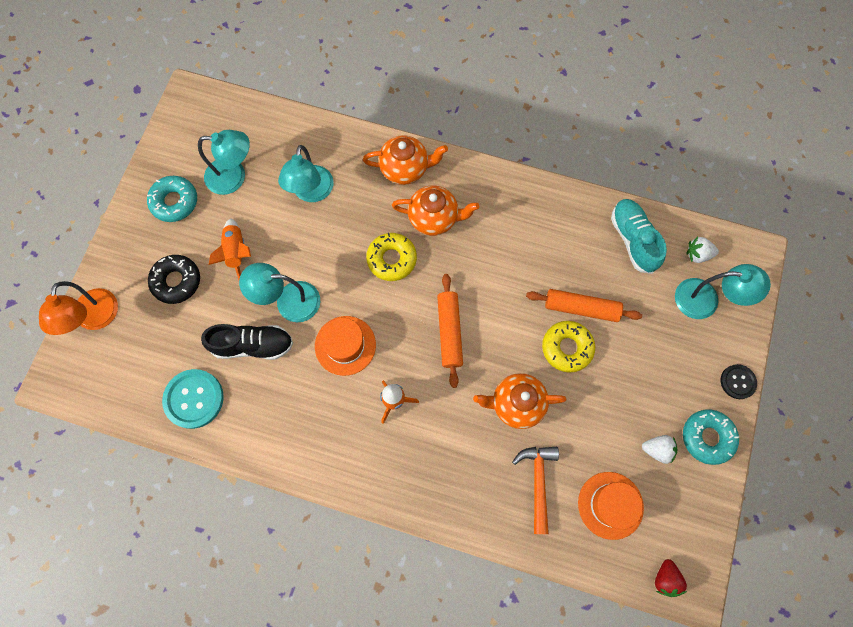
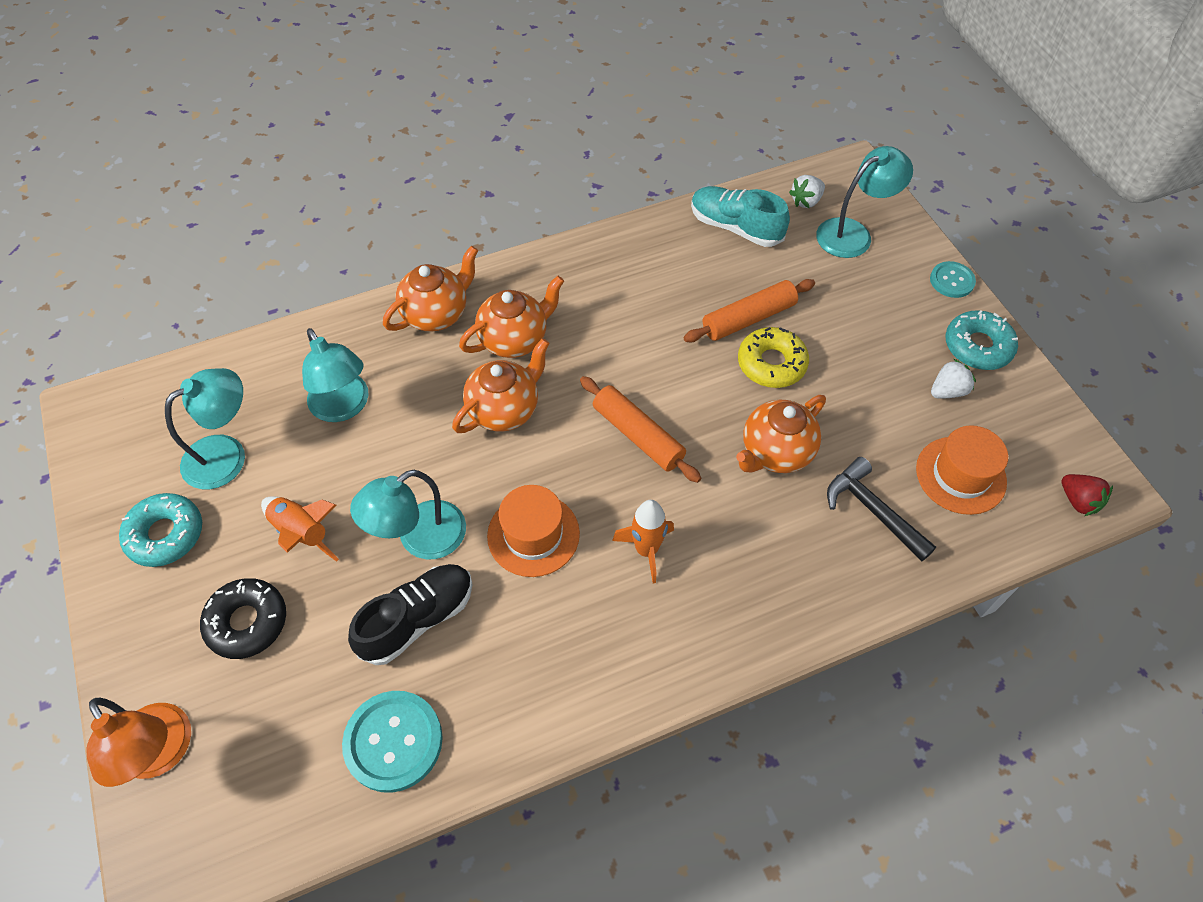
camera: 40 degrees left, 15 degrees down
(392, 259) = (504, 410): yellow donut -> orange teapot
(537, 482) = (872, 510): orange hammer -> black hammer
(737, 382) = (952, 281): black button -> turquoise button

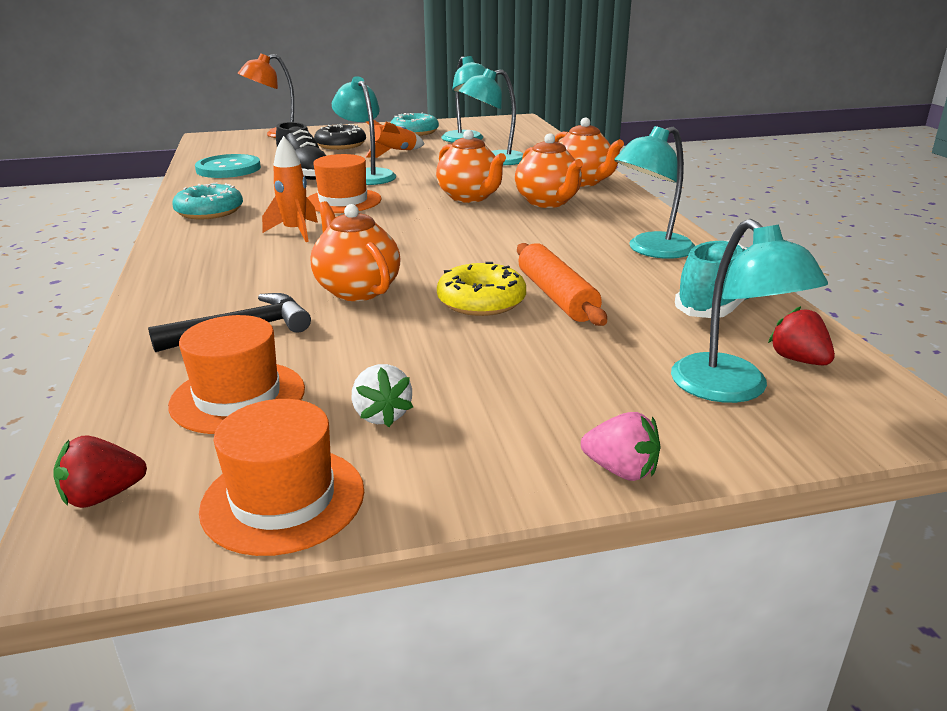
camera: 100 degrees right, 30 degrees down
(637, 262) = (651, 250): none -> turquoise lamp
(638, 435) = (416, 236): orange rolling pin -> none
(806, 201) = (798, 360): white strawberry -> red strawberry
(952, 281) = (621, 470): turquoise button -> pink strawberry
(977, 346) = (458, 465): turquoise donut -> turquoise donut (209, 211)
(1040, 415) = (283, 499): none -> orange hat

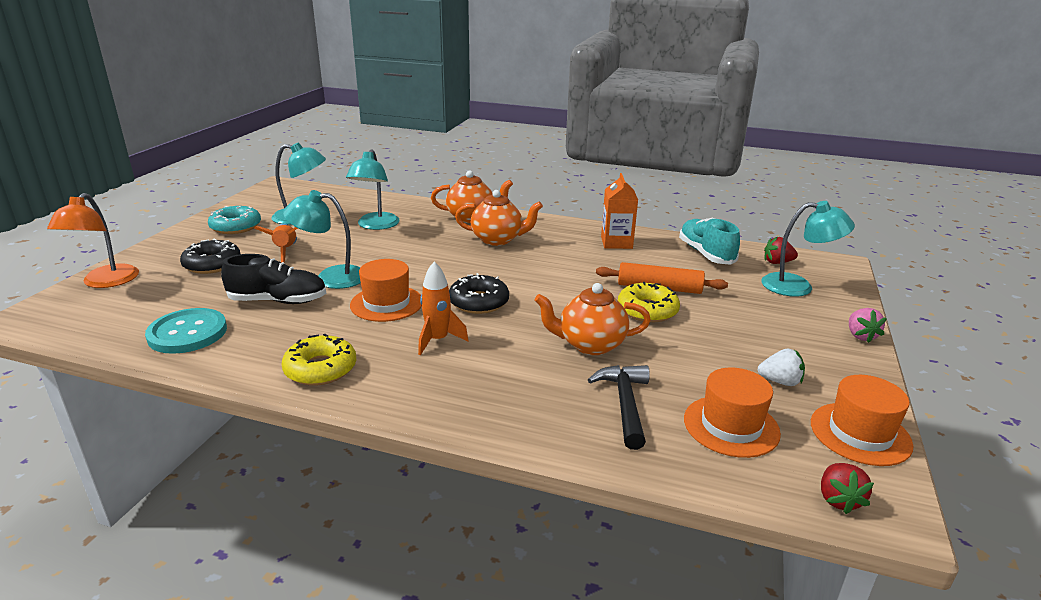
camera: 60 degrees left, 0 degrees up
(209, 211) = (320, 369): turquoise donut -> yellow donut
(390, 228) = (479, 302): none -> black donut
(470, 197) = (450, 258): orange teapot -> none
(621, 470) = (860, 336): pink strawberry -> pink strawberry turned 120 degrees clockwise
(651, 250) = (616, 242): turquoise lamp -> orange carton

